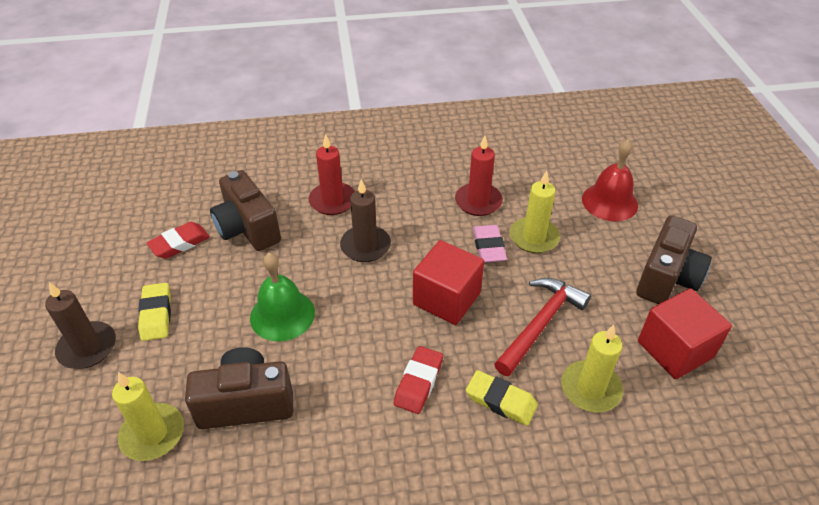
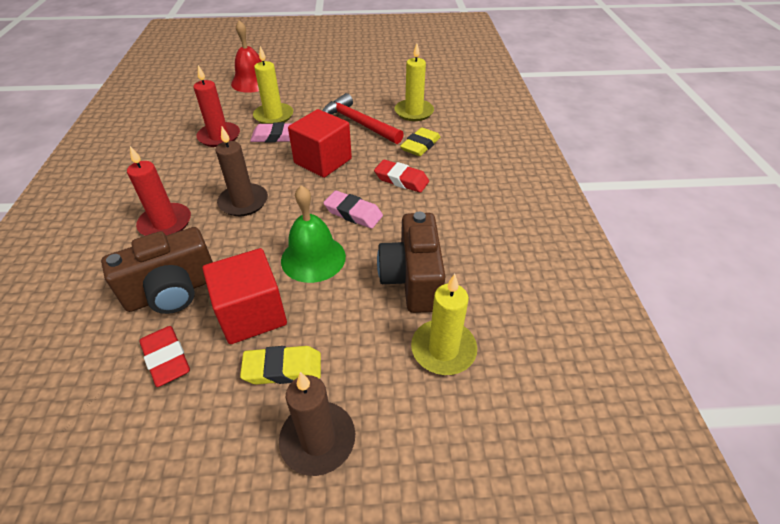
camera: 85 degrees left, 0 degrees up
(351, 340) = (353, 213): none -> pink eraser
(667, 278) = (332, 74): brown camera -> none
(675, 349) = (389, 81): red cube -> red cube (252, 314)

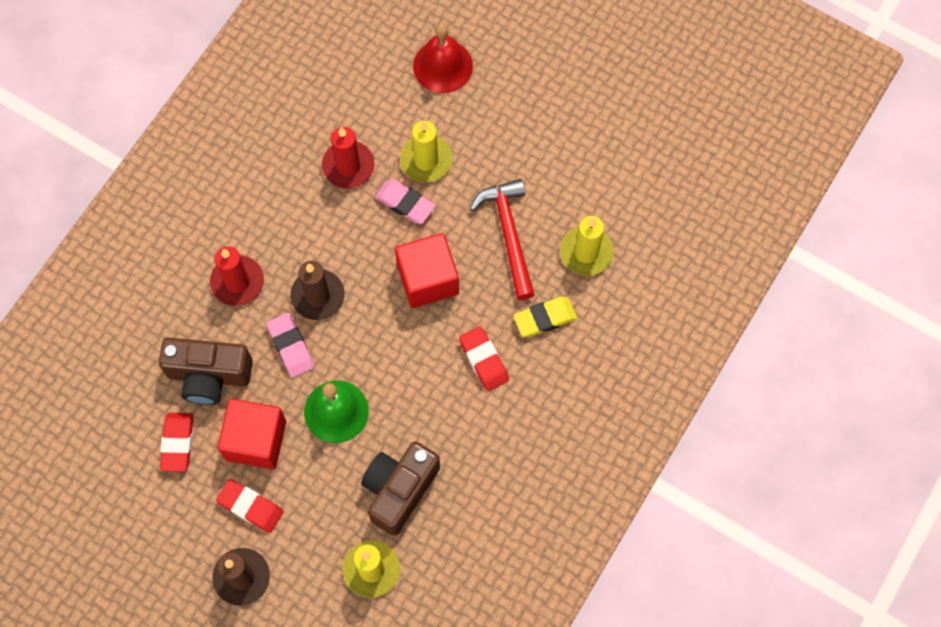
camera: 35 degrees right, 25 degrees up
(283, 368) = (250, 507): yellow eraser -> red eraser
(353, 213) = (406, 378): pink eraser -> pink eraser (291, 346)

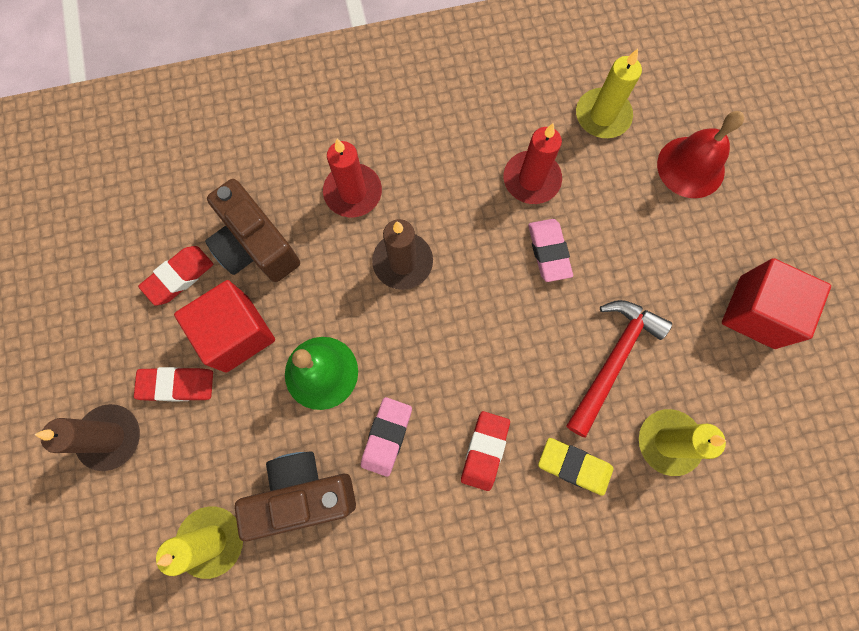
camera: 45 degrees right, 5 degrees up
(250, 507) = (177, 385): red eraser -> red eraser turned 75 degrees counterclockwise
(291, 346) = (340, 283): pink eraser -> pink eraser (387, 437)
(426, 160) = (601, 232): yellow candle -> yellow candle (602, 116)
(427, 279) = (505, 333): red cube -> red cube (756, 312)

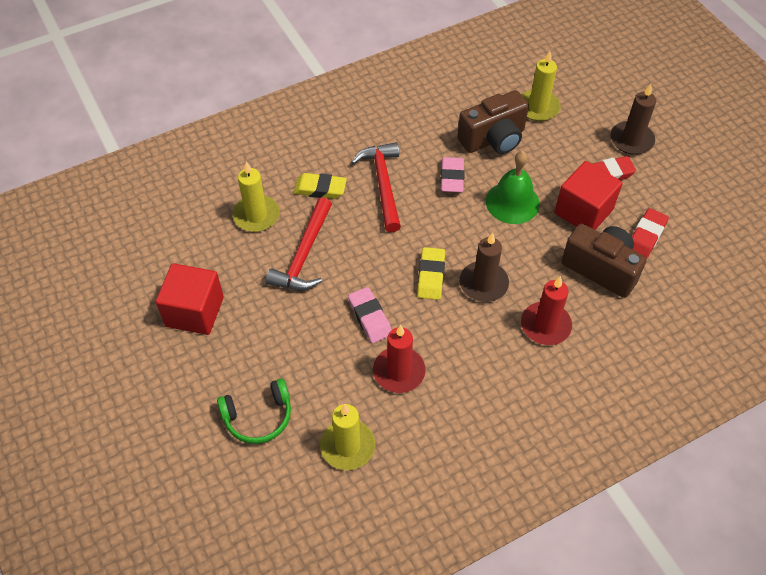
camera: 165 degrees right, 20 degrees down
(462, 288) = (431, 276): none -> yellow eraser
(484, 451) = (383, 184): red eraser -> red hammer
(690, 167) = (258, 417): red bell -> green headphones

